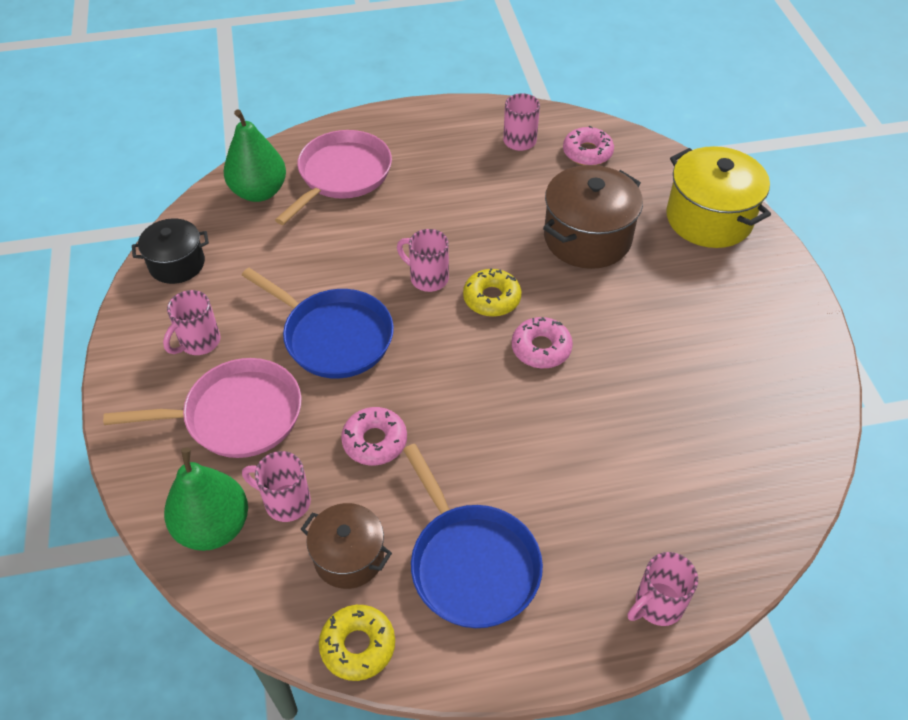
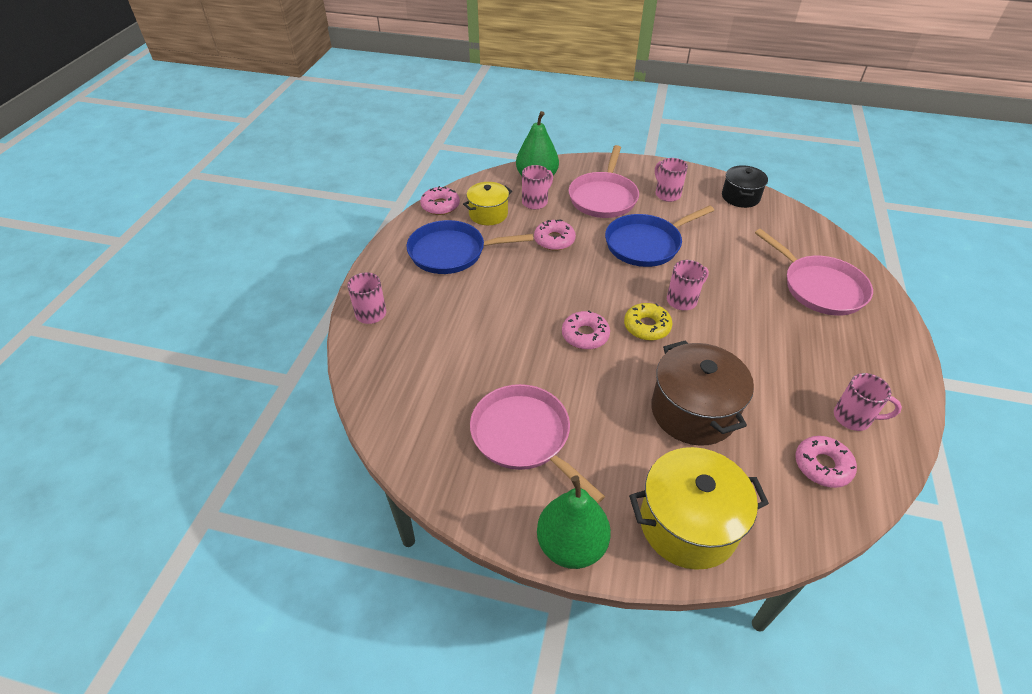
camera: 115 degrees right, 5 degrees down
(259, 192) = (808, 243): green pear -> green pear (571, 545)
(349, 557) = (488, 214): brown pot -> yellow pot
(358, 646) = (440, 206): yellow donut -> pink donut
(714, 353) = (524, 436): none -> pink pan

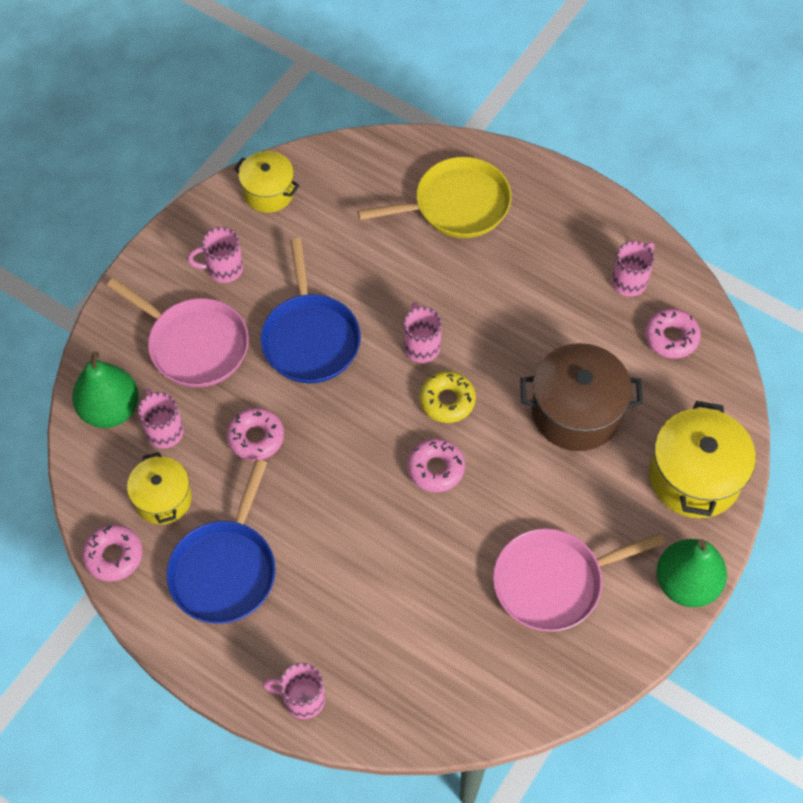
camera: 70 degrees left, 15 degrees up
(740, 197) = (268, 192): black pot -> yellow pot
(820, 288) = (457, 205): pink pan -> yellow pan

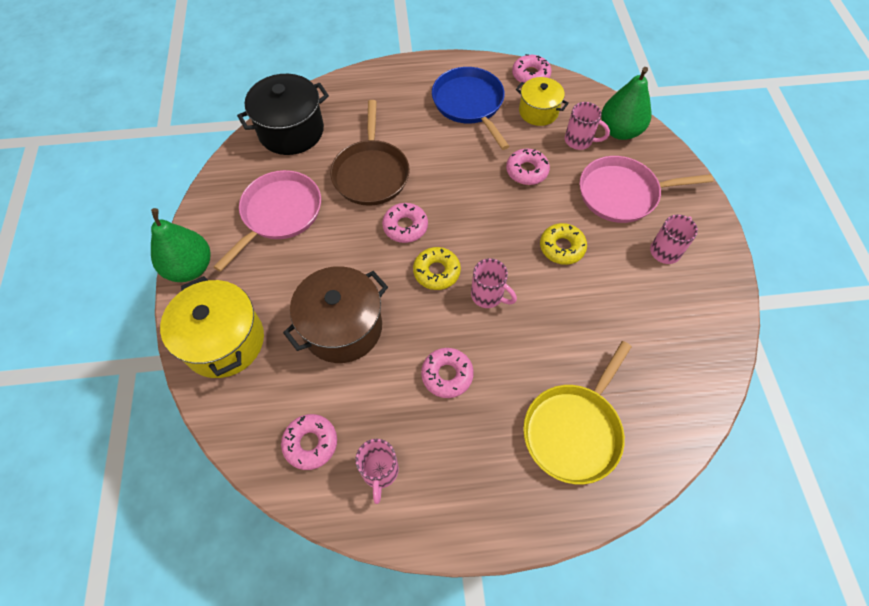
camera: 140 degrees right, 0 degrees up
(268, 192) = (709, 327): yellow pot -> none
(302, 699) = (373, 81): pink mug -> none
(310, 338) = (562, 247): blue pan -> yellow donut
(417, 559) = (371, 173): none -> brown pan
(461, 693) = (291, 131): none -> black pot
(518, 309) = (447, 375): none -> pink donut

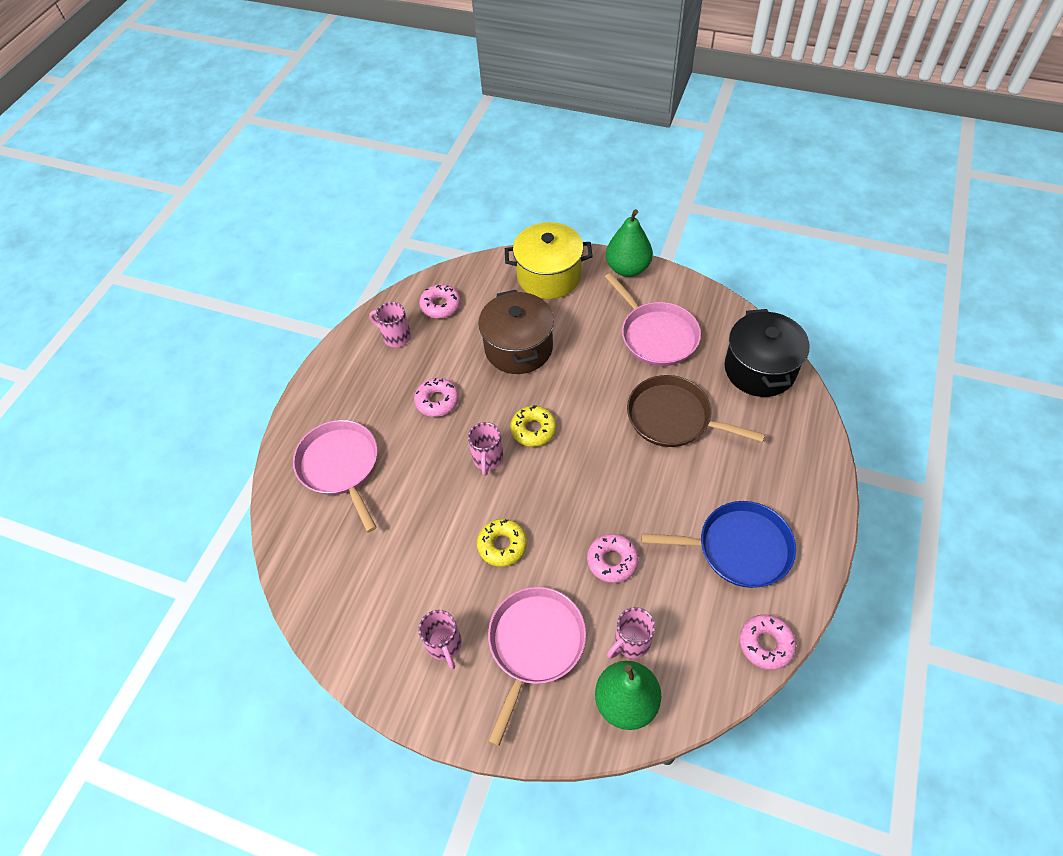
camera: 120 degrees right, 5 degrees down
(405, 226) = (595, 423): pink donut -> none
(488, 295) = (488, 459): pink mug -> pink mug turned 60 degrees counterclockwise
(538, 111) = (697, 620): yellow pot -> none
(573, 430) = (340, 466): yellow pan -> pink pan

